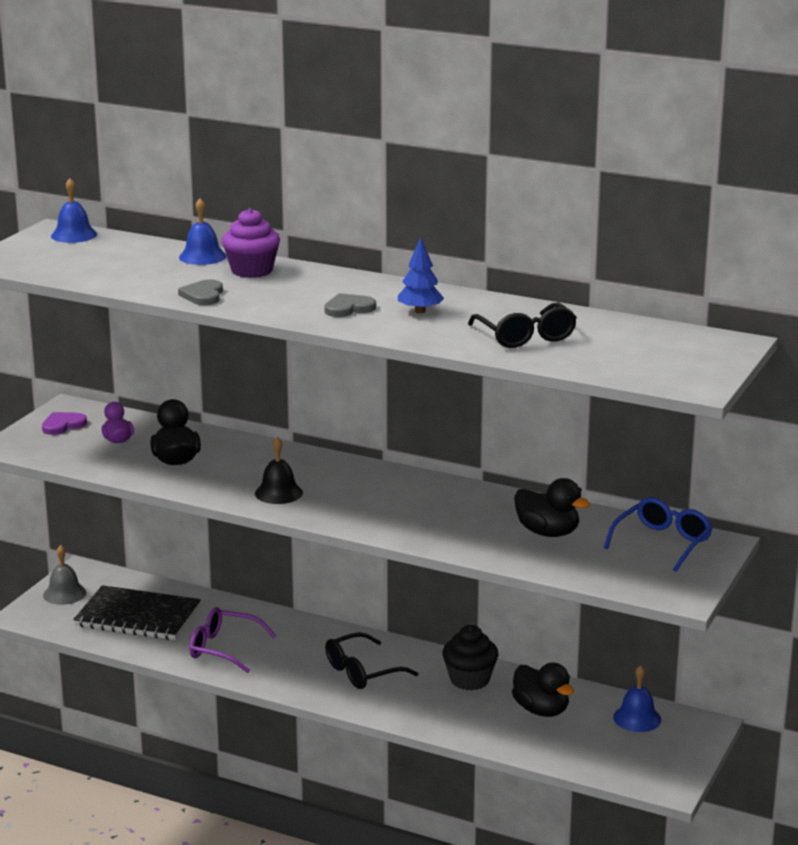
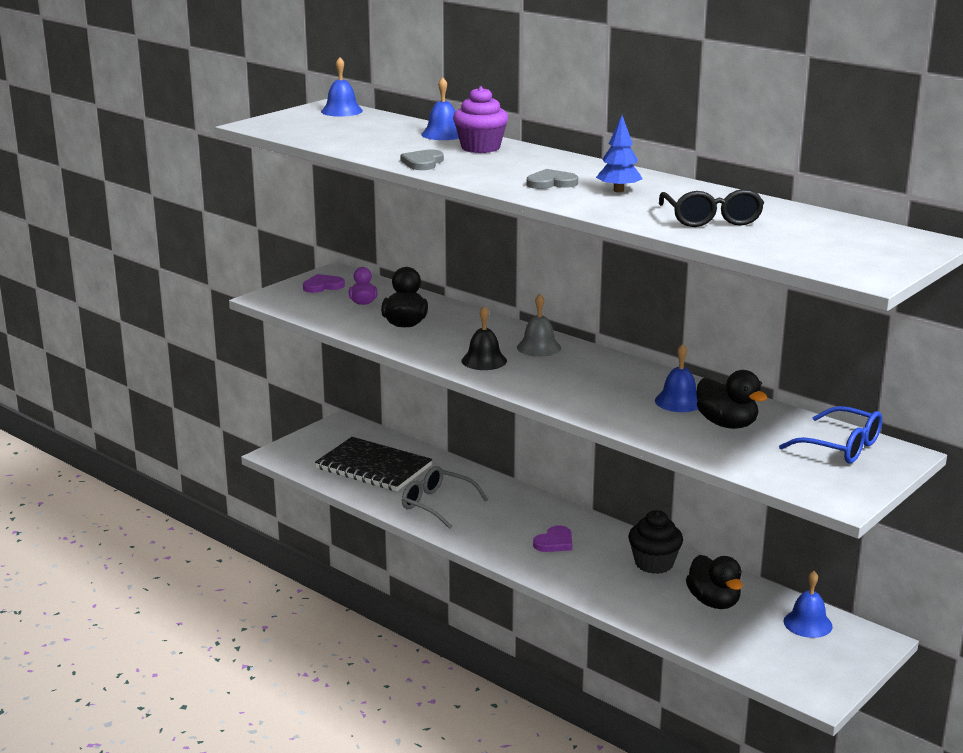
camera: 15 degrees right, 0 degrees up
(64, 593) = (319, 440): grey bell -> grey bell (538, 347)
(223, 648) = (437, 504): purple glasses -> grey glasses
(362, 672) = (554, 542): black glasses -> purple heart
(492, 514) = (679, 401): none -> blue bell
(662, 543) = (841, 447): blue glasses -> blue glasses turned 75 degrees clockwise

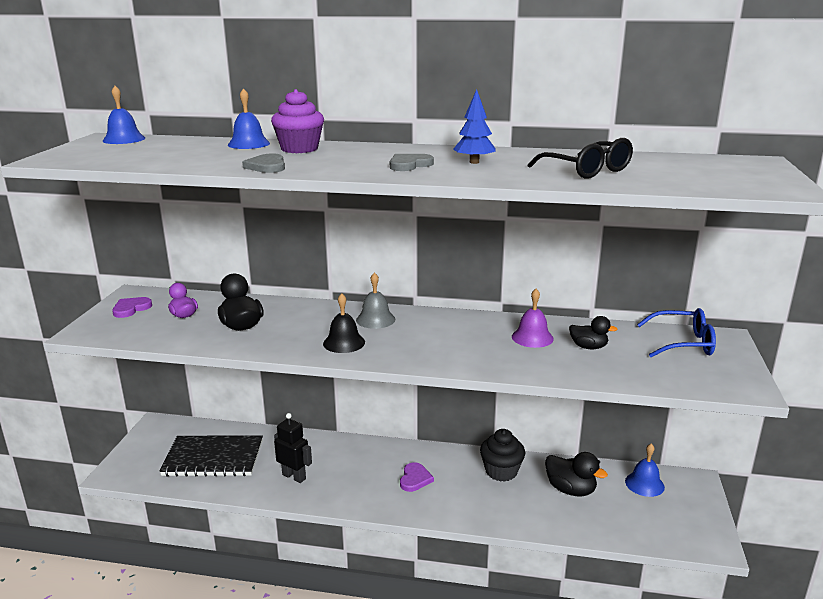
camera: 30 degrees left, 0 degrees up
(437, 504) = (294, 476): grey glasses -> black robot
(679, 401) = (532, 337): blue bell -> purple bell
(727, 424) = (588, 347): black duck -> black duck, size x0.65

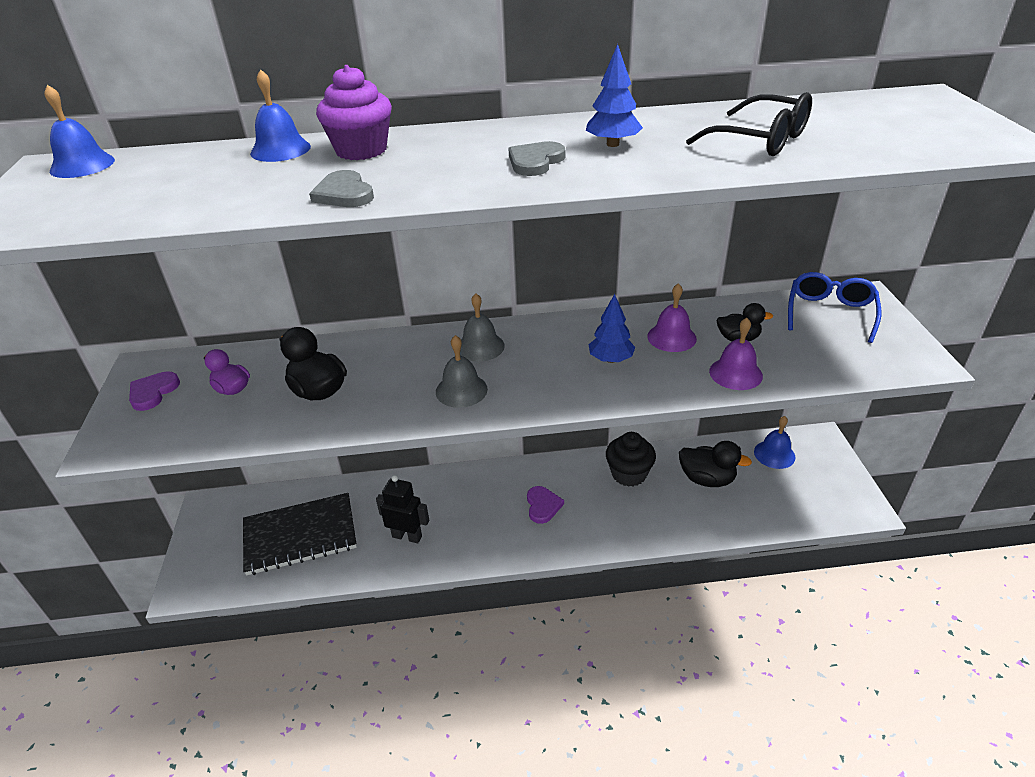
camera: 15 degrees left, 15 degrees up
(344, 342) = (461, 390): black bell -> grey bell
(472, 343) = (610, 359): none -> blue tree
(570, 368) = (735, 373): none -> purple bell
(683, 343) = (830, 313): blue glasses -> blue glasses turned 60 degrees counterclockwise

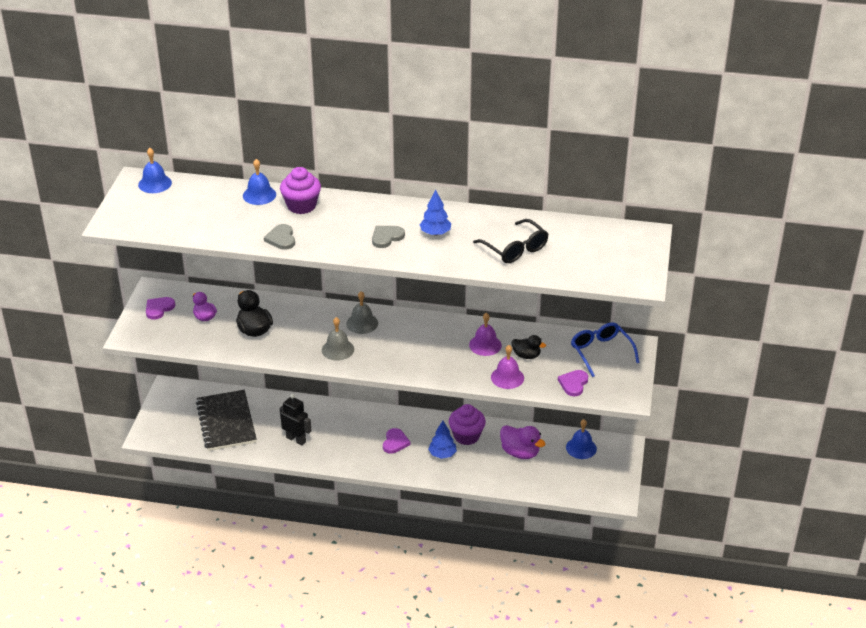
camera: 15 degrees right, 0 degrees up
(300, 535) = (226, 422): black notebook -> black notebook turned 75 degrees clockwise
(610, 359) = (437, 350): blue tree -> blue tree (442, 454)
(629, 474) = (466, 436): black cupcake -> purple cupcake
(707, 479) = (520, 452): black duck -> purple duck
(830, 313) = (601, 352): blue glasses -> blue glasses turned 60 degrees counterclockwise
(833, 361) = (573, 384): none -> purple heart

